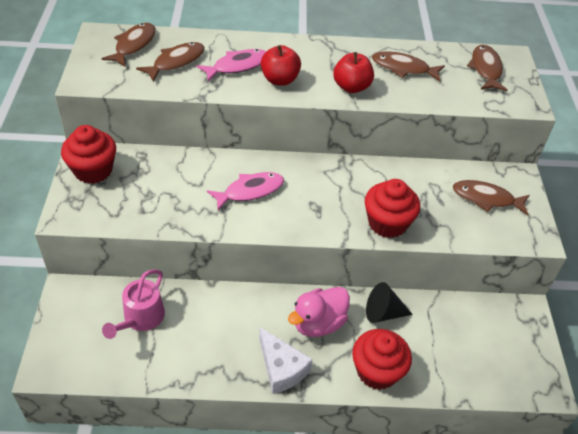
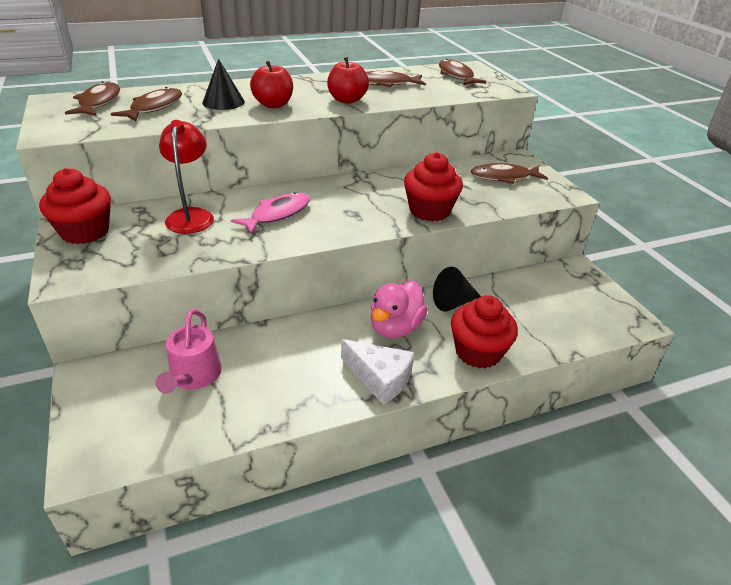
camera: 20 degrees left, 10 degrees down
(179, 174) = (191, 215): none -> red lamp
(237, 66) = (223, 102): pink fish -> black cone

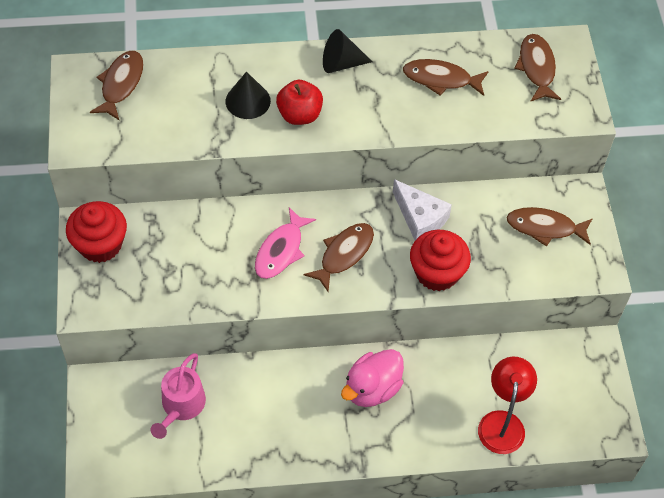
camera: 15 degrees right, 20 degrees up
(154, 107) = (175, 104): brown fish -> brown fish (344, 254)
(191, 215) = (198, 237): red lamp -> red lamp (502, 422)
(277, 214) = (281, 250): pink fish -> pink fish turned 150 degrees clockwise
(347, 100) = (383, 115): red apple -> none
(380, 378) = (339, 444): white cheese -> white cheese (420, 218)
(453, 302) = (440, 368): black cone -> black cone (341, 63)
(478, 352) = (439, 435): red cupcake -> none

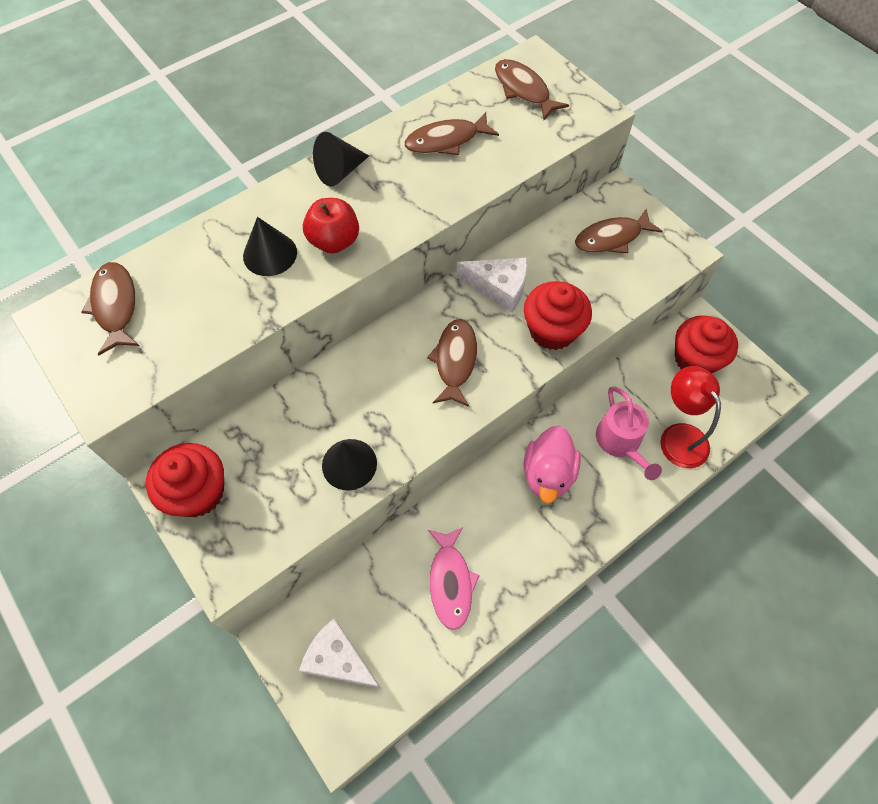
camera: 30 degrees left, 5 degrees up
(126, 423) = (339, 660): none -> white cheese
(181, 405) = (382, 604): pink watering can -> pink watering can (620, 442)
(214, 284) = (349, 464): none -> black cone
(281, 250) = (392, 391): pink fish -> pink fish (450, 582)
(567, 372) = (695, 359): none -> red cupcake

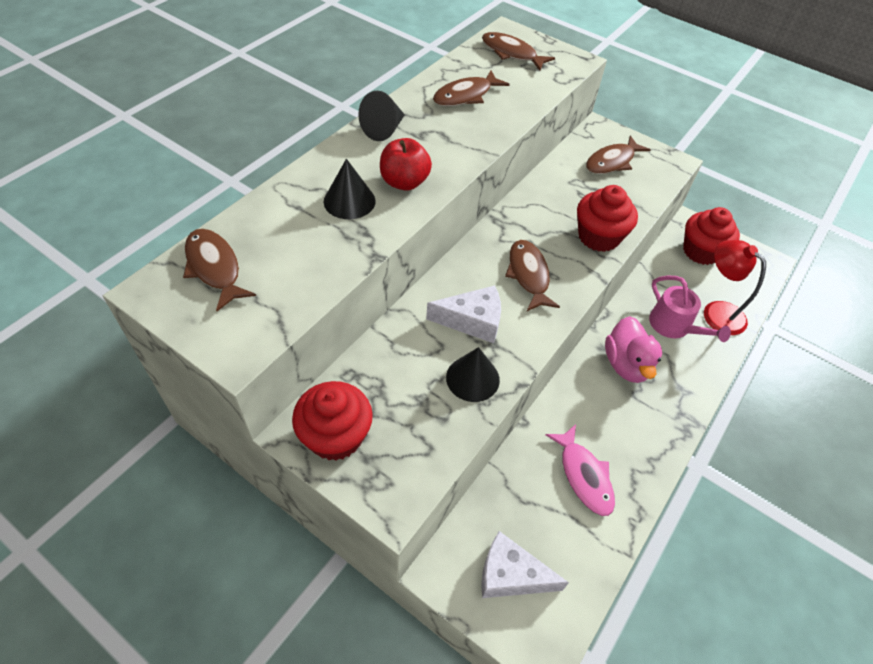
camera: 20 degrees left, 10 degrees down
(499, 288) = (539, 212): white cheese -> white cheese (472, 321)

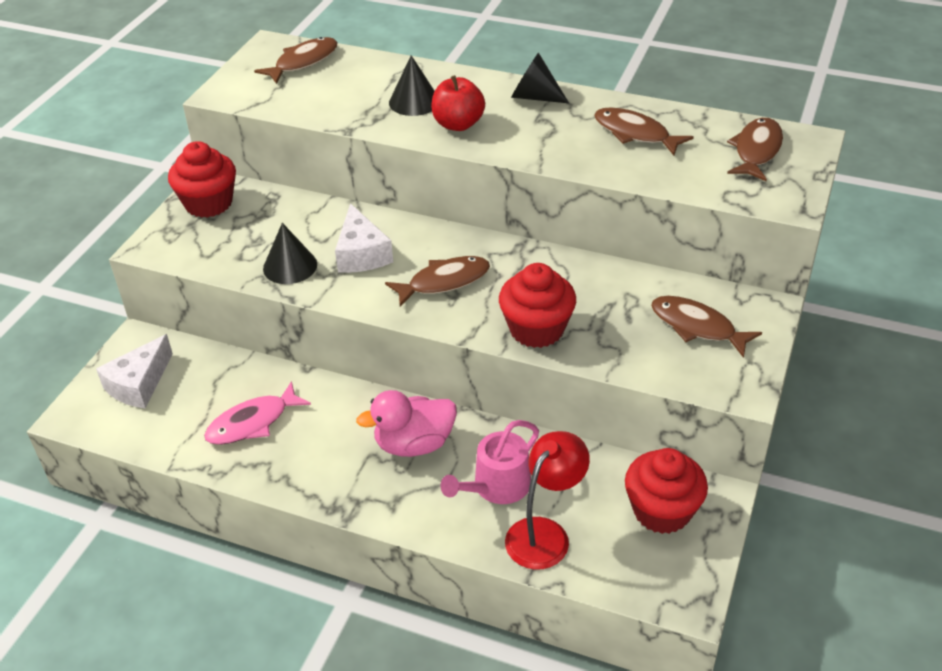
camera: 80 degrees right, 10 degrees down
(511, 575) = (139, 384): white cheese -> white cheese turned 150 degrees counterclockwise

